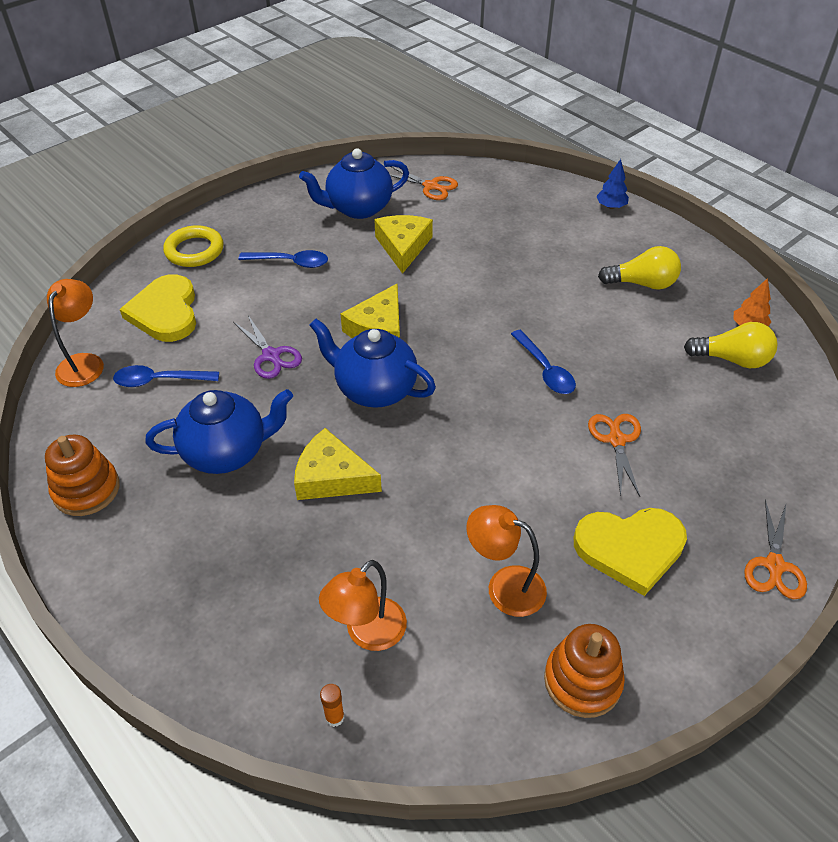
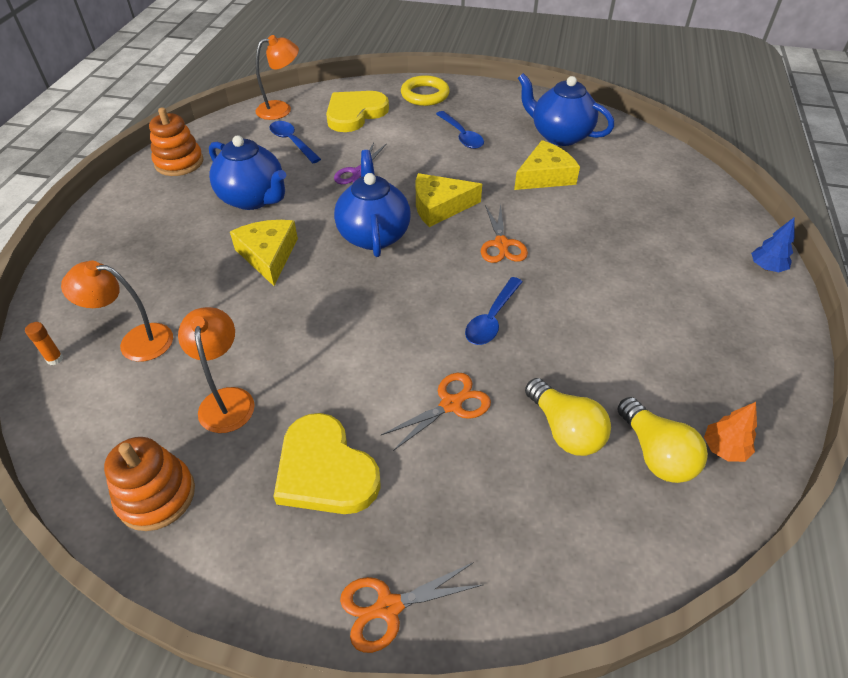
camera: 55 degrees right, 0 degrees up
(430, 186) = (636, 156): orange scissors -> orange scissors (501, 244)
(642, 283) = (684, 336): yellow light bulb -> yellow light bulb (565, 430)

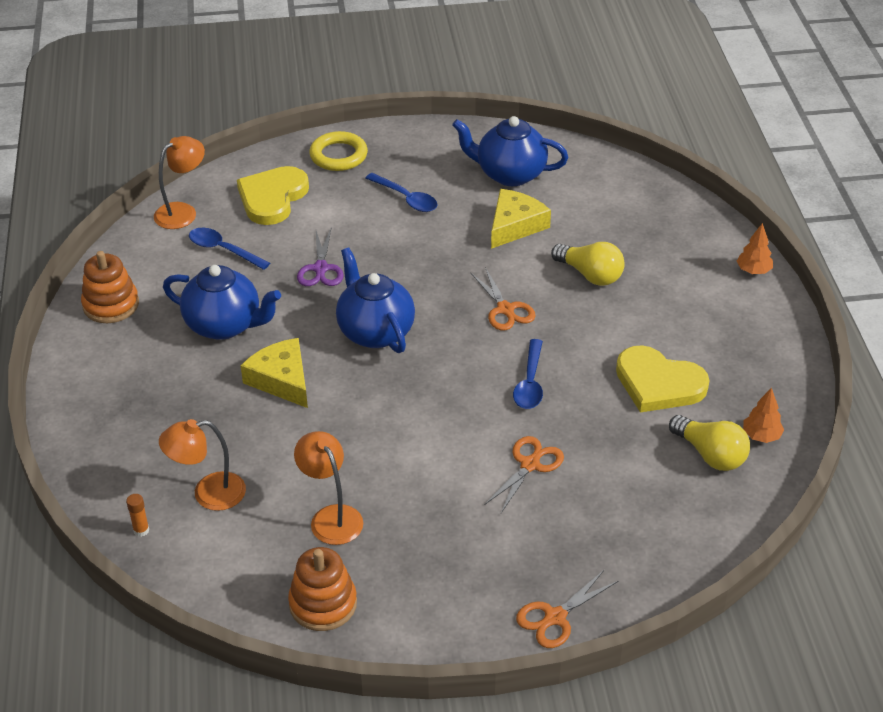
camera: 20 degrees left, 5 degrees down
(325, 470) = (452, 544): yellow heart -> yellow heart (658, 383)
(439, 206) = (425, 285): yellow cheese -> none
(565, 430) = (632, 457): yellow light bulb -> yellow light bulb (590, 275)
(766, 268) = (753, 271): blue tree -> orange tree

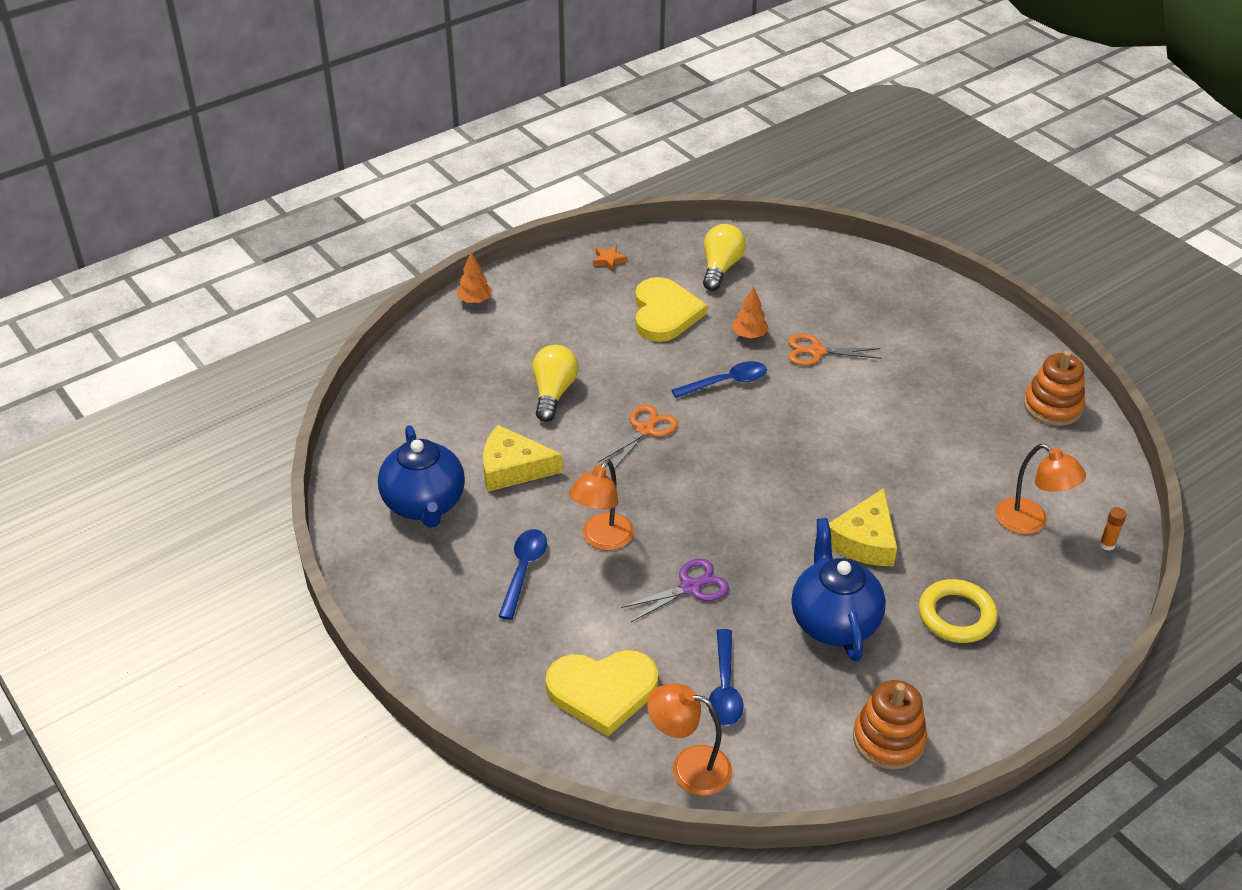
camera: 120 degrees left, 0 degrees up
(331, 517) = (975, 437): orange lamp -> orange lamp (602, 539)
(338, 155) = (479, 668): yellow ring -> yellow ring (956, 615)
(375, 332) = (747, 504): blue teapot -> none
(555, 617) = (941, 294): orange scissors -> none
(761, 436) = (678, 250): orange tree -> orange tree (749, 335)
(770, 378) = (609, 261): none -> orange star

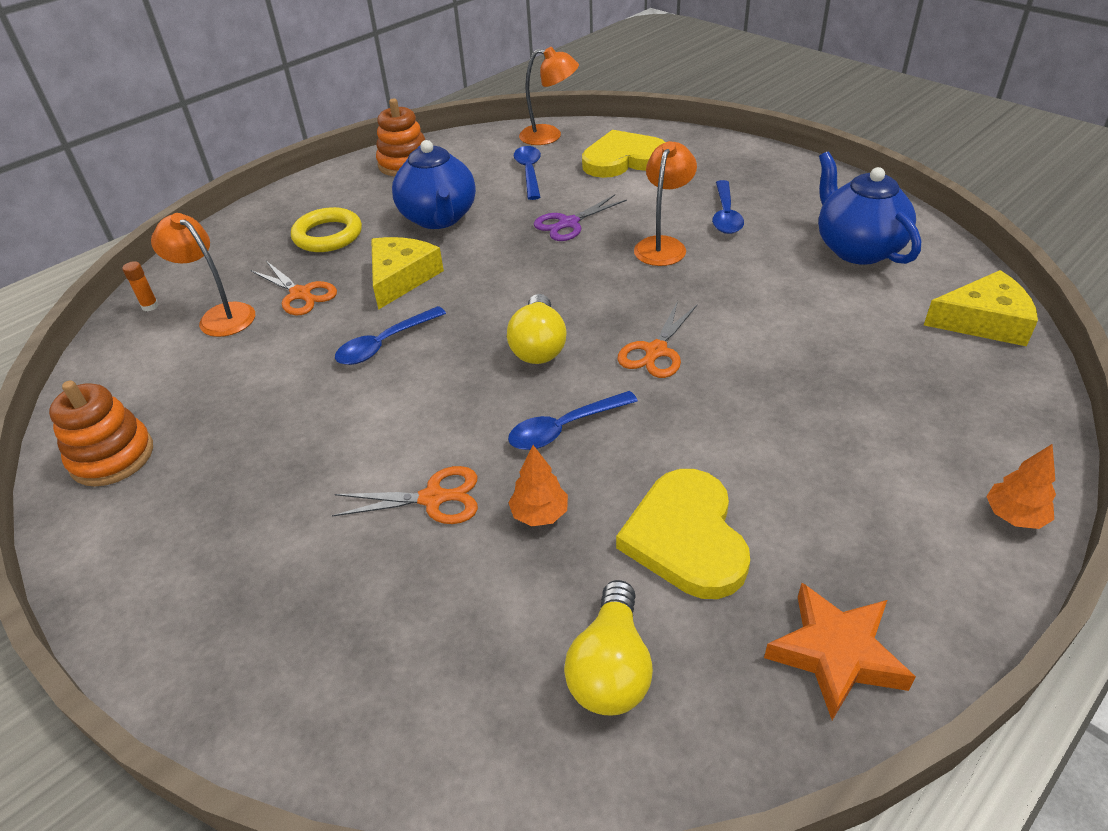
camera: 175 degrees right, 0 degrees up
(513, 468) = (789, 291): yellow cheese -> yellow cheese (983, 321)
(553, 393) = (793, 380): yellow light bulb -> yellow light bulb (538, 346)
(609, 261) = (836, 654): orange star -> orange star, size x1.95
(868, 469) = (385, 344): none -> blue spoon
(960, 536) = (300, 294): none -> orange scissors

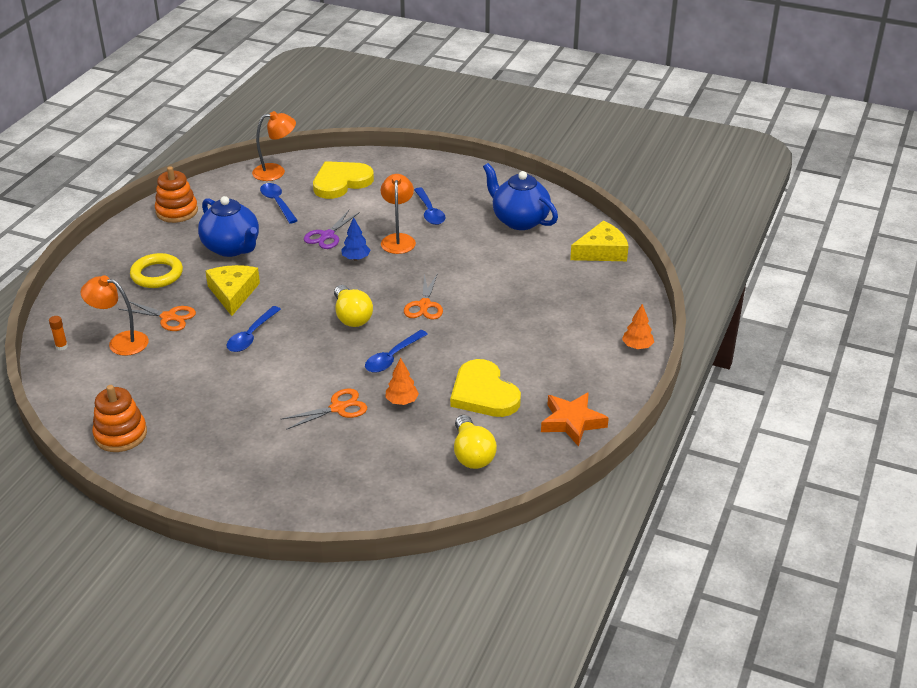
camera: 25 degrees left, 5 degrees down
(590, 261) = (356, 258): none -> blue tree

